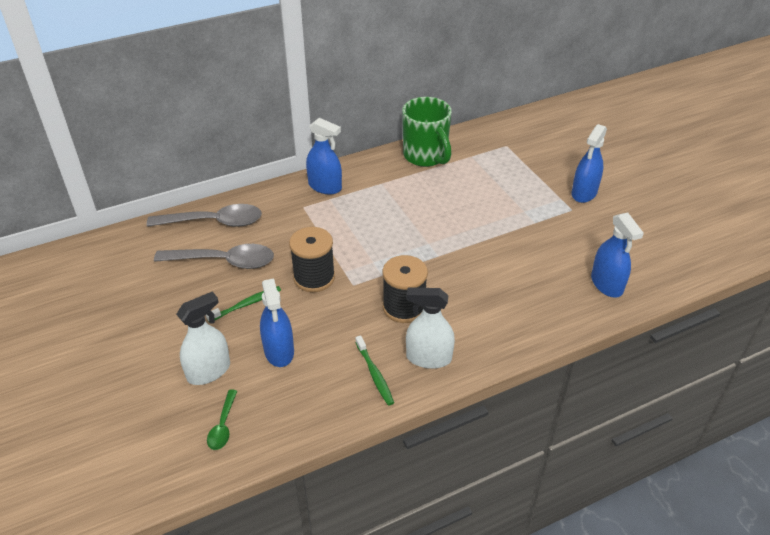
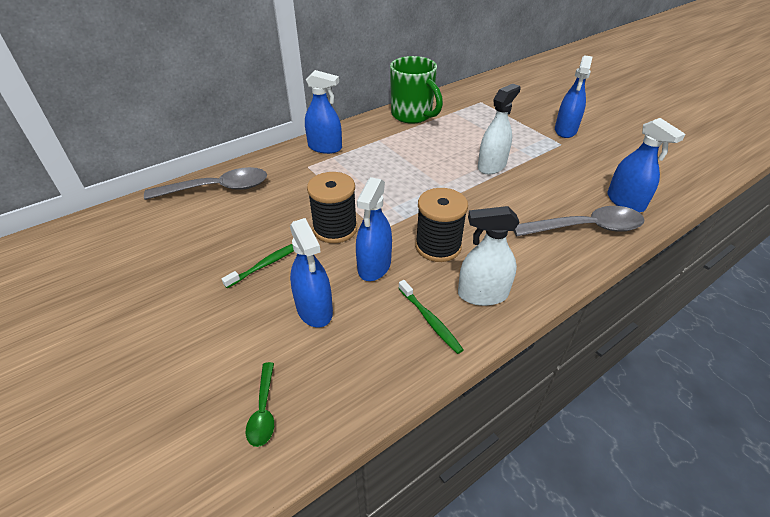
camera: 10 degrees left, 0 degrees up
(209, 371) = (235, 344): white spray bottle -> white spray bottle (492, 166)
(224, 261) = (234, 224): grey spoon -> grey spoon (585, 228)
(340, 319) = (374, 266): none -> blue spray bottle

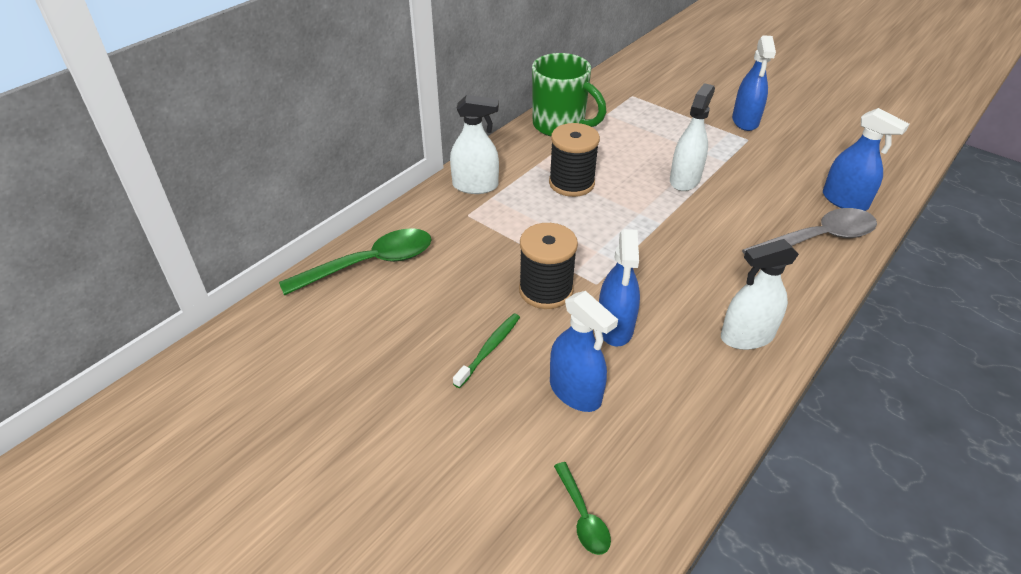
camera: 15 degrees left, 0 degrees up
(217, 188) = (370, 264): grey spoon -> green spoon
(325, 147) = (475, 186): blue spray bottle -> white spray bottle
(430, 320) = (706, 377): green toothbrush -> none
(438, 246) = (673, 290): black spool -> black spool (571, 183)

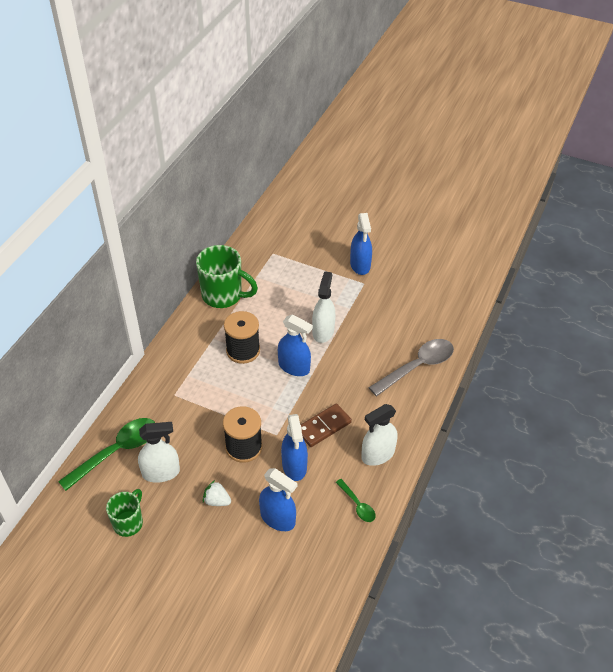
camera: 15 degrees left, 5 degrees up
(354, 352) = (129, 523): none -> green mug
(475, 186) = (173, 367): white spray bottle -> white spray bottle (161, 472)
(489, 349) = (217, 501): green toothbrush -> white strawberry
(583, 516) = (297, 597): green spoon -> green spoon (357, 505)
(667, 286) = (323, 426): none -> brown domino
(844, 201) = (433, 329): blue spray bottle -> blue spray bottle (294, 367)

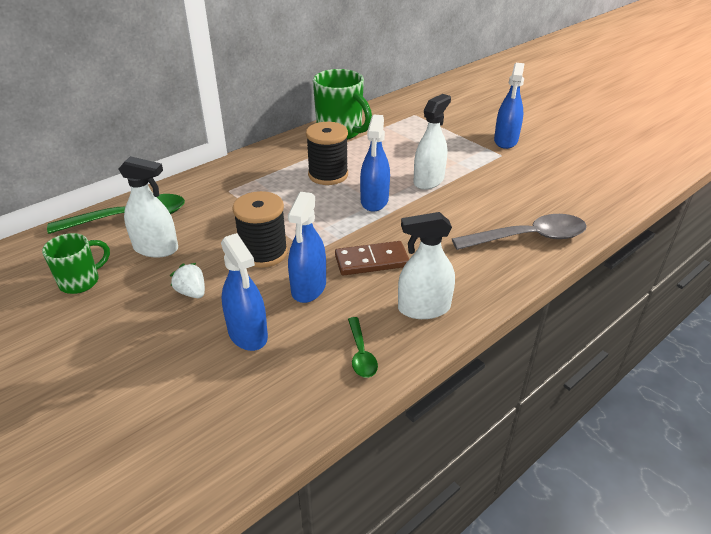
camera: 25 degrees right, 10 degrees down
(294, 367) = (374, 201): blue spray bottle -> blue spray bottle turned 45 degrees clockwise

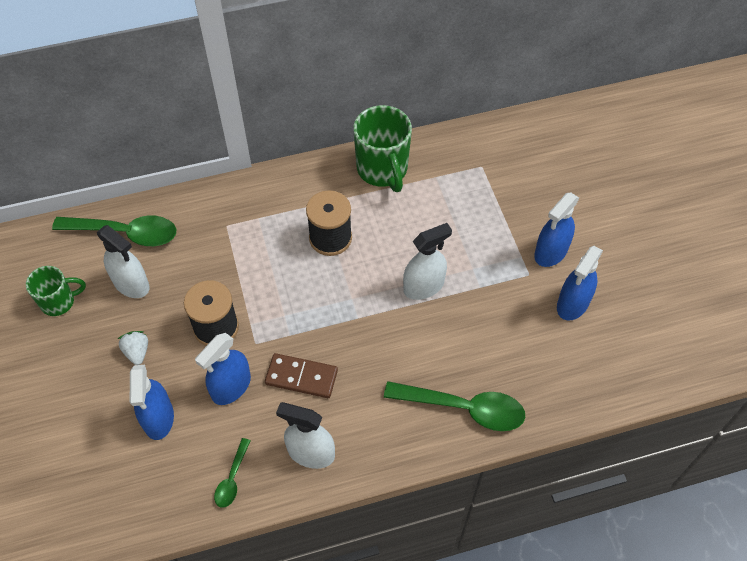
camera: 25 degrees right, 20 degrees up
(374, 201) = (352, 296): blue spray bottle -> blue spray bottle (572, 304)
(528, 238) = (463, 408): grey spoon -> green spoon

